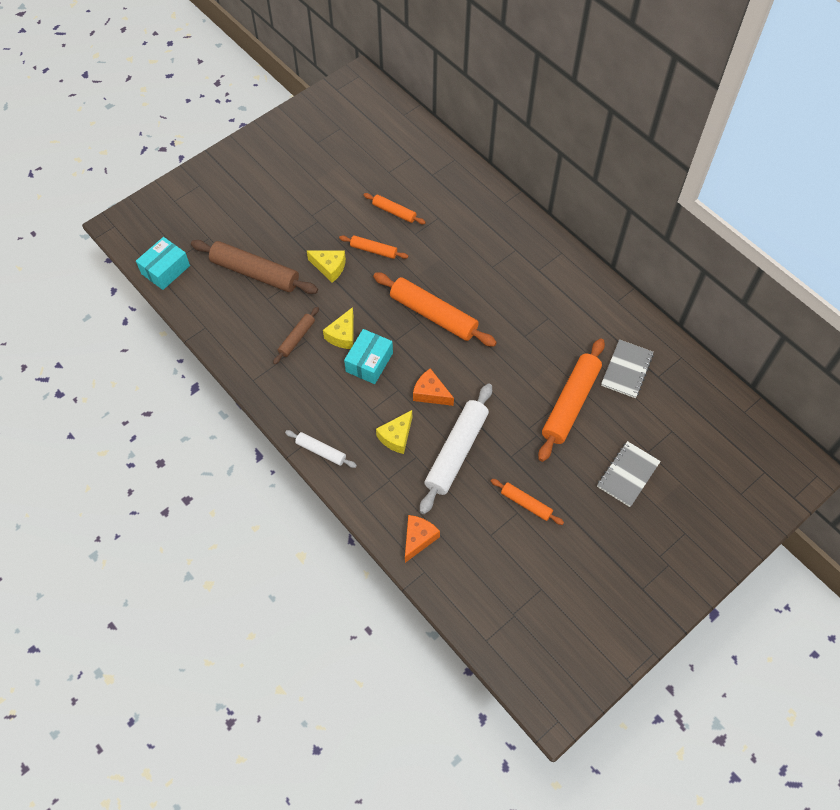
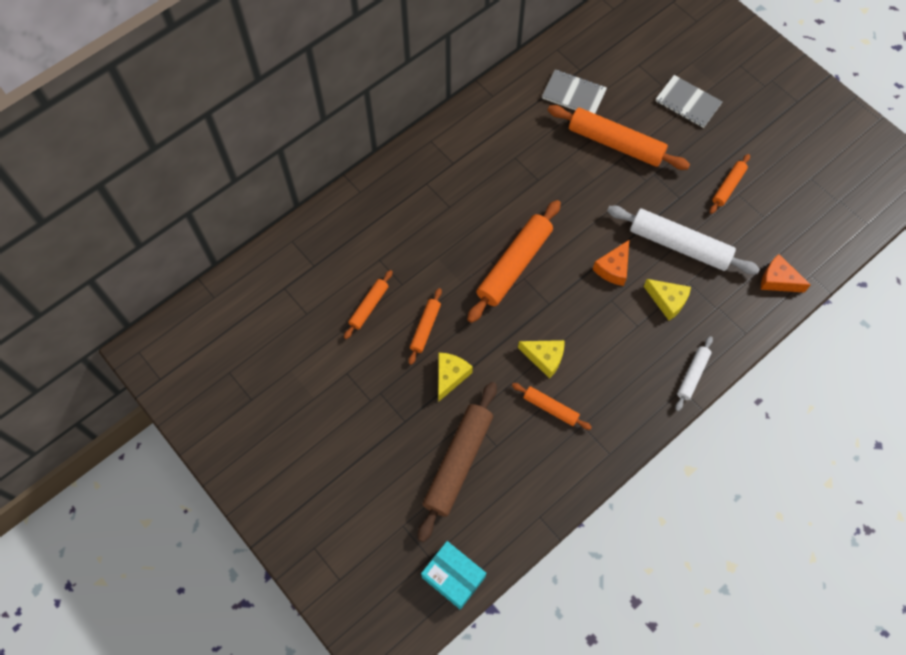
camera: 90 degrees left, 5 degrees up
(297, 338) = (550, 408): brown rolling pin -> orange rolling pin
(369, 362) = (578, 329): turquoise box -> none

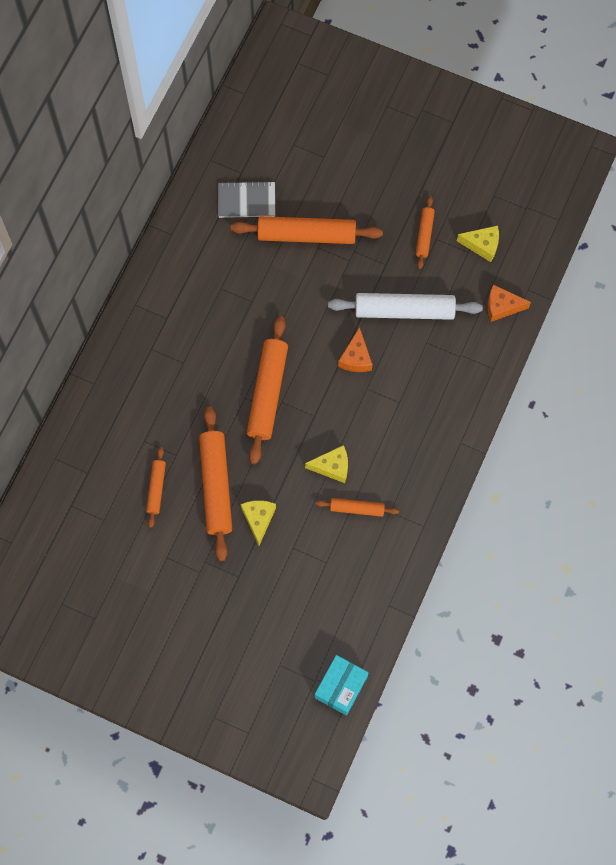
camera: 25 degrees left, 5 degrees up
(425, 328) = (216, 486): orange rolling pin -> orange rolling pin, size x1.91
(453, 577) = (341, 687): turquoise box -> turquoise box turned 75 degrees counterclockwise
(458, 462) = (300, 591): brown rolling pin -> none
(667, 301) = (415, 368): yellow cheese -> yellow cheese (482, 245)
(688, 103) = (355, 165): grey notebook -> none
(692, 375) = (464, 426): white rolling pin -> none

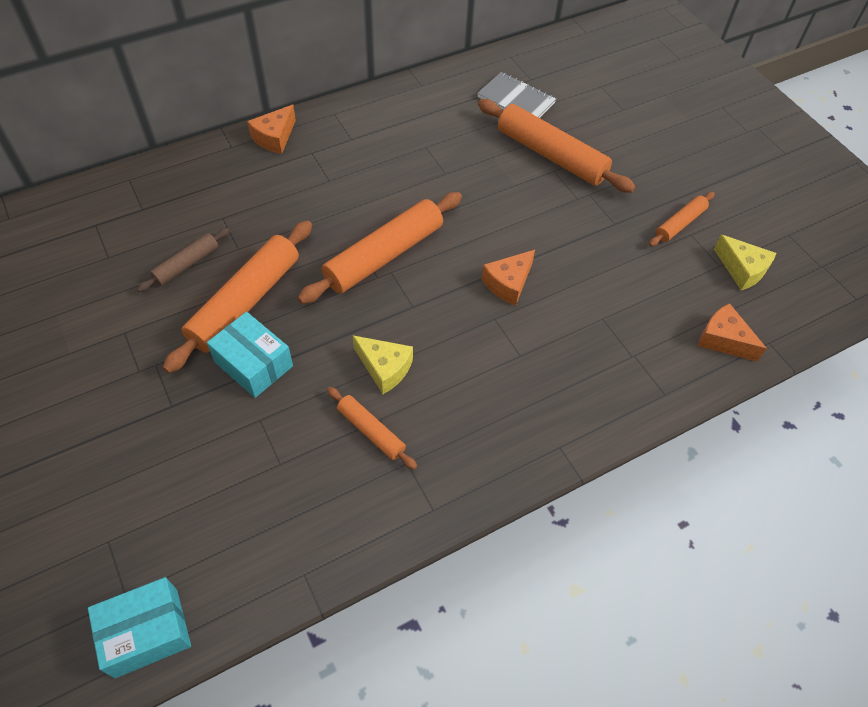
camera: 35 degrees right, 15 degrees down
(115, 355) = (275, 138): none -> orange cheese
(156, 488) = (186, 264): orange rolling pin -> brown rolling pin
(258, 519) = (253, 364): yellow cheese -> turquoise box
(404, 311) = (601, 275): white rolling pin -> none

